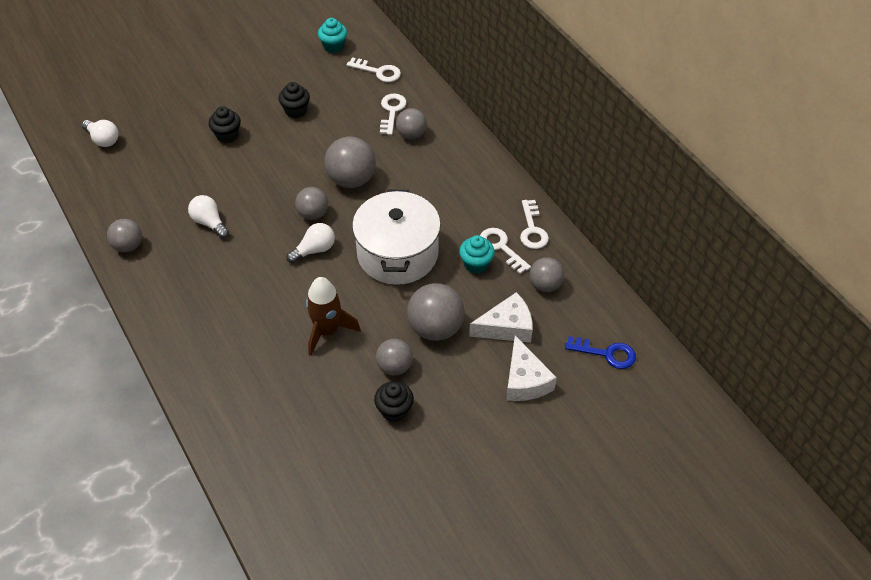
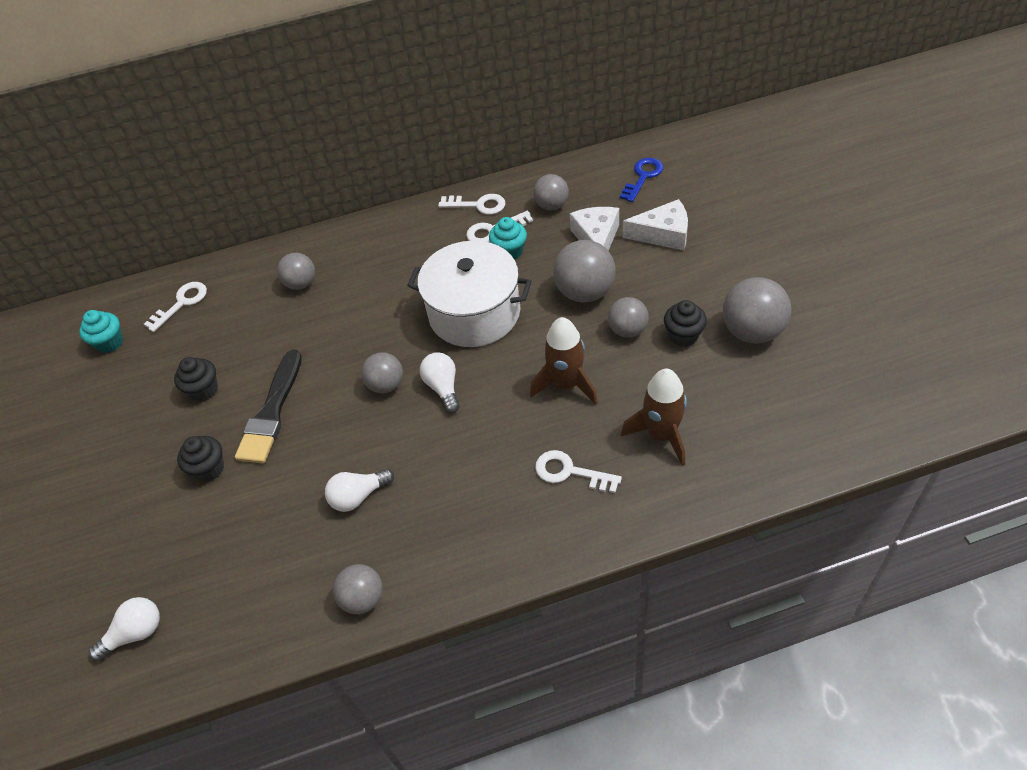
camera: 70 degrees left, 0 degrees up
(279, 154) = (271, 412): none -> black brush
(281, 405) = (661, 435): none -> brown rocket
(351, 180) = (347, 344): grey ball -> grey ball (752, 332)
(392, 111) = (255, 297): white key -> white key (570, 472)

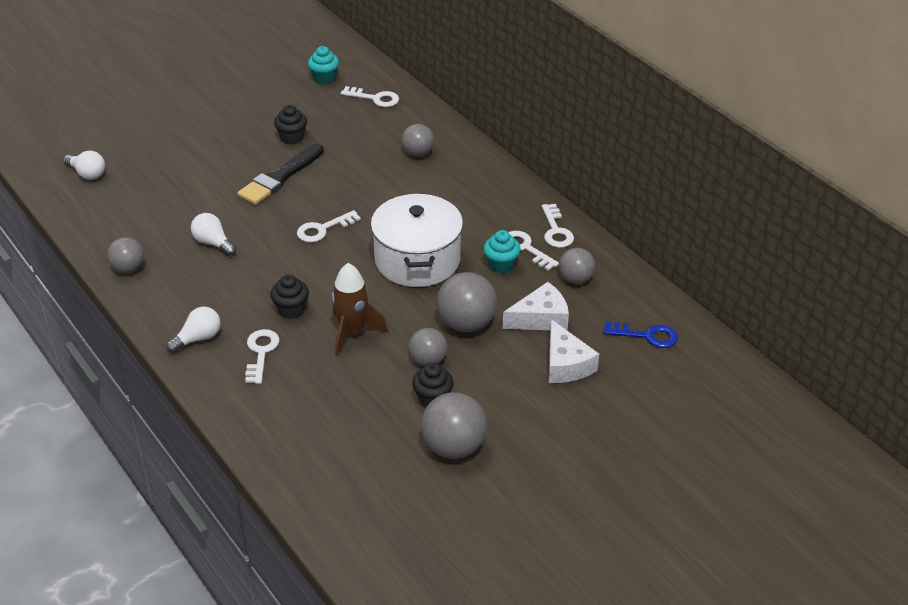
camera: 65 degrees right, 10 degrees down
(209, 469) = (221, 163): black cupcake -> black cupcake (291, 310)
(271, 412) = (280, 177): black brush -> black brush turned 45 degrees counterclockwise
(386, 385) = (323, 229): grey ball -> white key
(443, 388) = (329, 261): white light bulb -> white light bulb (198, 338)
(661, 435) = (312, 402): brown rocket -> none

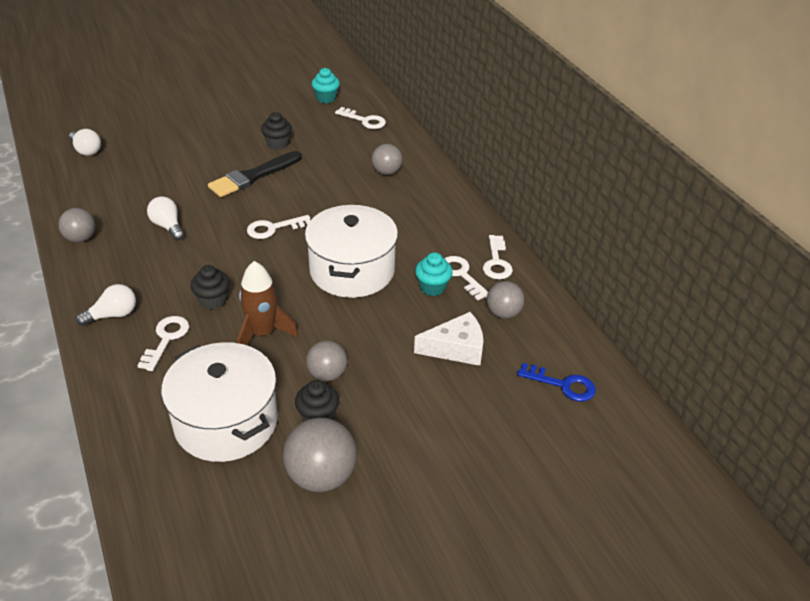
camera: 10 degrees right, 0 degrees up
(349, 416) = (226, 422): none -> white pot
(466, 324) = (379, 342): grey ball -> none
(566, 364) = (469, 402): white cheese -> none

